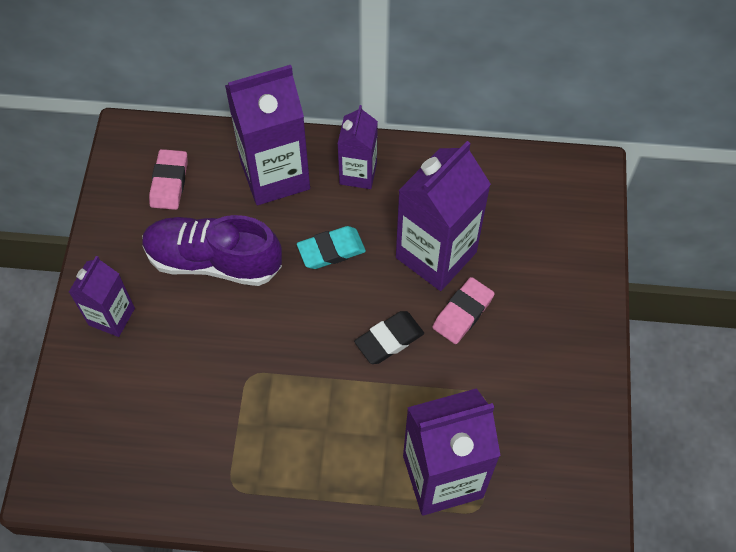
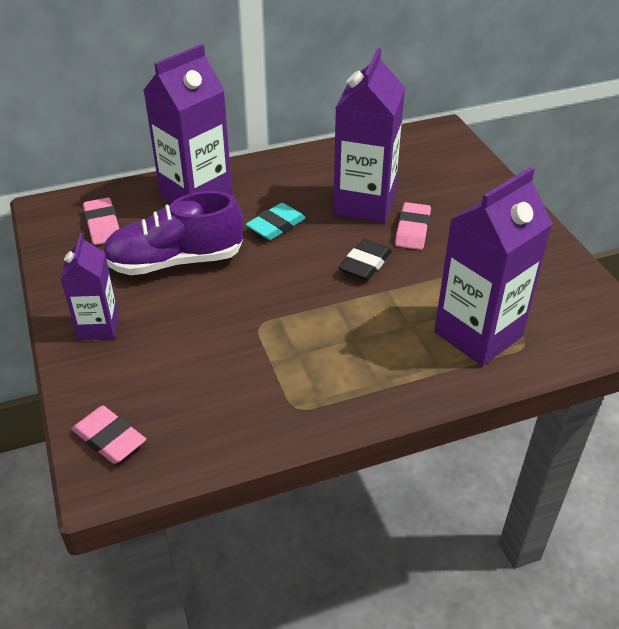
camera: 25 degrees left, 20 degrees down
(69, 448) = (109, 438): none -> pink eraser
(358, 173) = (266, 177): purple carton -> none

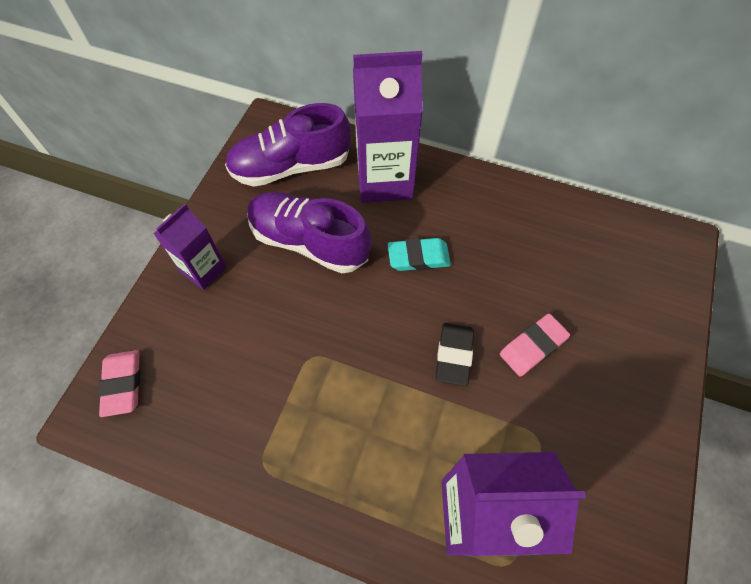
camera: 40 degrees right, 20 degrees up
(102, 225) = (291, 166): pink eraser -> purple shoe
(364, 204) = (517, 284): purple carton -> none
(365, 264) = (454, 355): black eraser -> black eraser turned 60 degrees counterclockwise

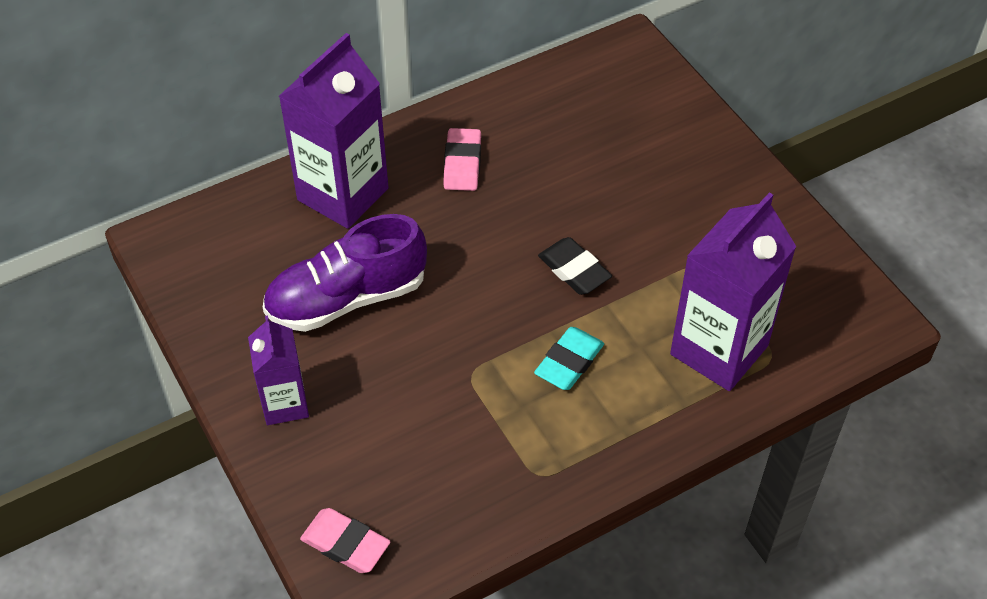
camera: 50 degrees left, 10 degrees down
(291, 166) = (239, 256): purple shoe -> none
(418, 257) = (455, 227): turquoise eraser -> turquoise eraser (569, 362)
(532, 346) = (620, 212): pink eraser -> pink eraser (462, 163)

